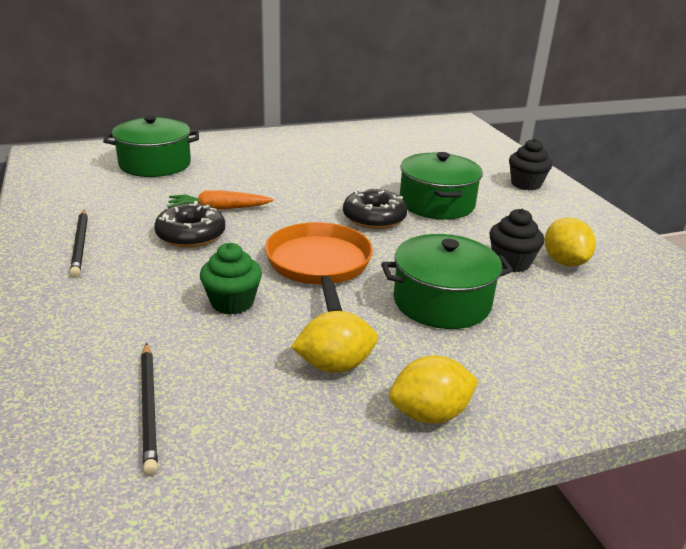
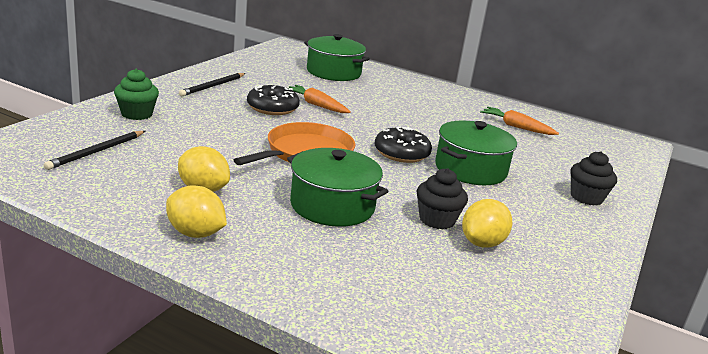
camera: 45 degrees right, 5 degrees down
(232, 302) = (221, 141): green cupcake -> green cupcake (137, 114)
(382, 147) = (516, 127): none -> orange carrot

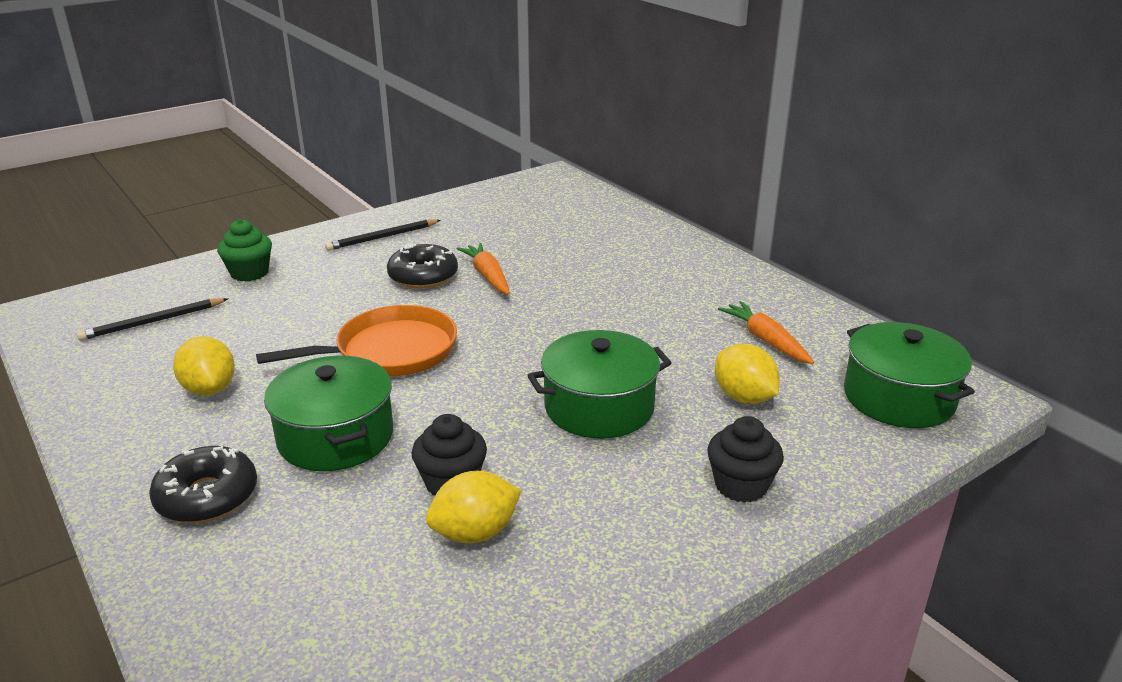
camera: 30 degrees right, 5 degrees up
(195, 233) = (137, 449): yellow lemon -> yellow lemon (743, 397)
(333, 72) = (572, 223): green pot -> green pot (898, 398)
(401, 153) = (523, 367): black donut -> black donut (207, 496)

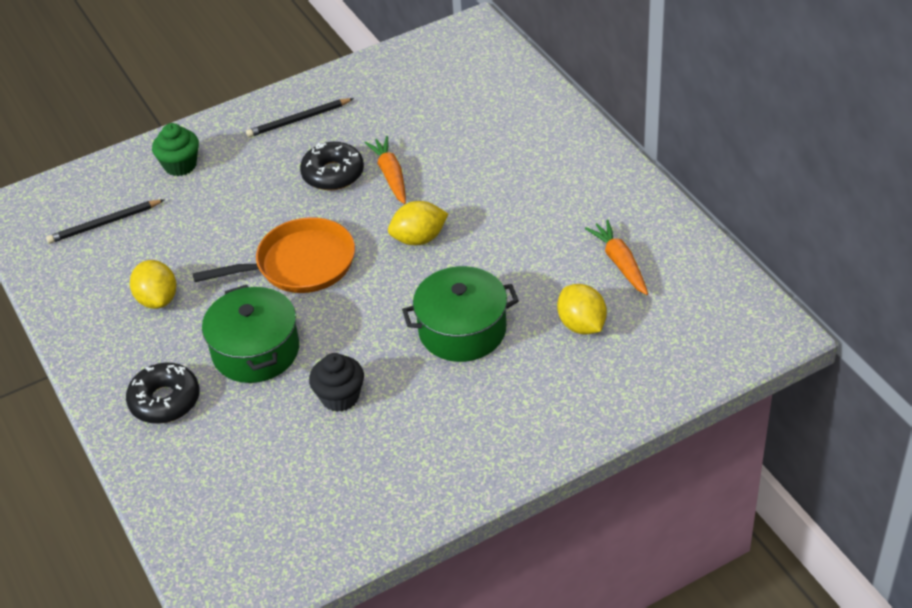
camera: 10 degrees right, 15 degrees up
(475, 533) = (353, 440): yellow lemon -> yellow lemon (419, 239)
(741, 485) = (554, 409): black cupcake -> none
(898, 398) = (710, 330): green pot -> none

